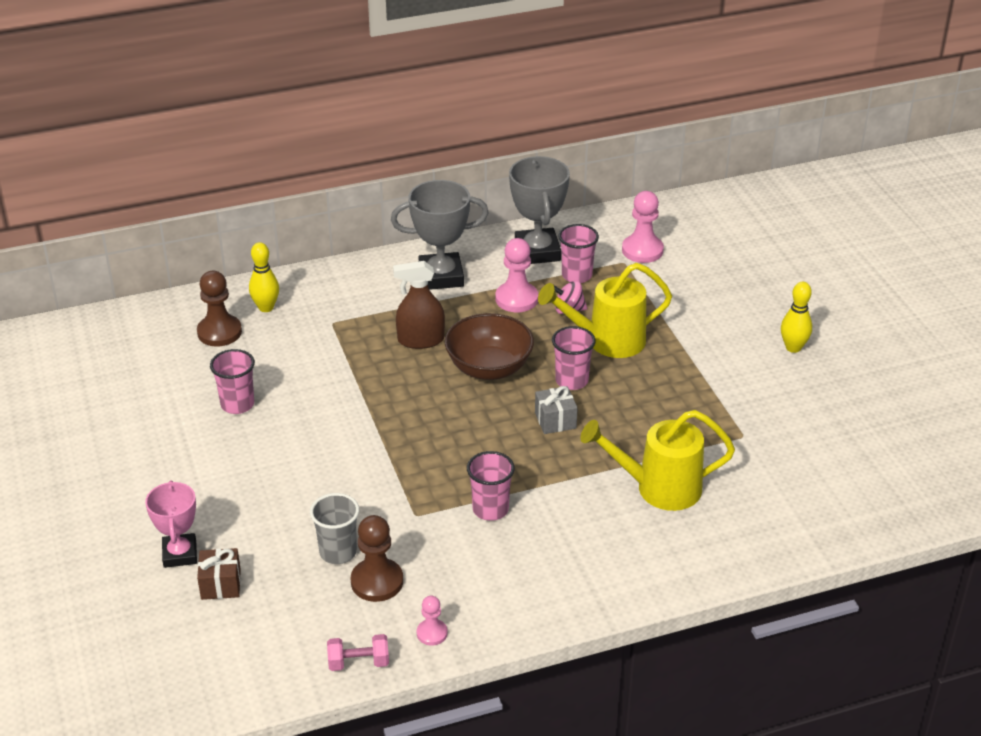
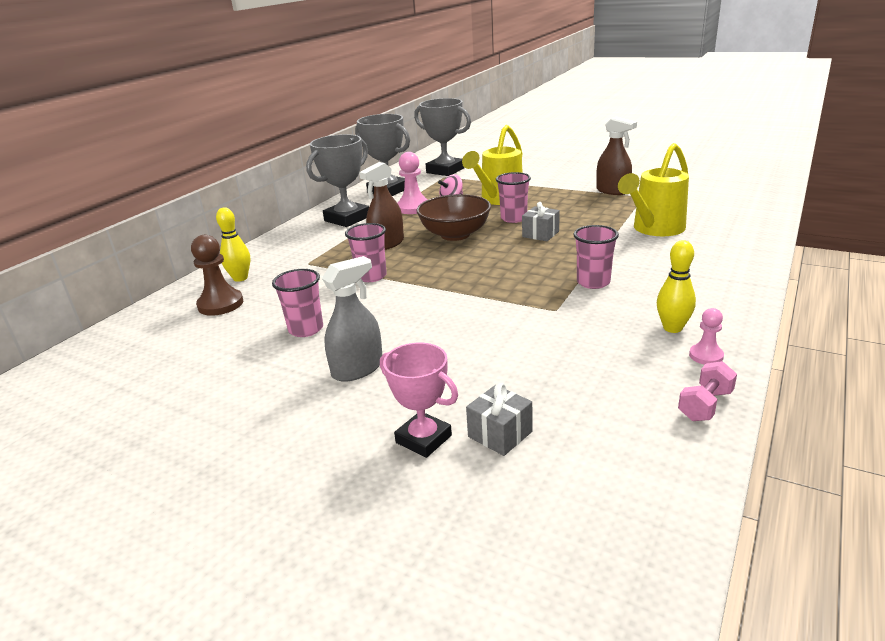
camera: 40 degrees left, 10 degrees down
(219, 469) = (357, 369): none -> grey spray bottle
(221, 584) = (500, 434): brown gift -> grey gift
(338, 552) = (548, 357): grey cup -> none
(377, 582) = (609, 354): brown pawn -> none
(576, 275) = (429, 189): pink cup -> pink cup (371, 276)
(642, 250) = (445, 170): pink pawn -> grey trophy
(734, 406) = (612, 191): none -> brown spray bottle
(793, 347) = (590, 166): yellow bowling pin -> yellow bowling pin (672, 328)

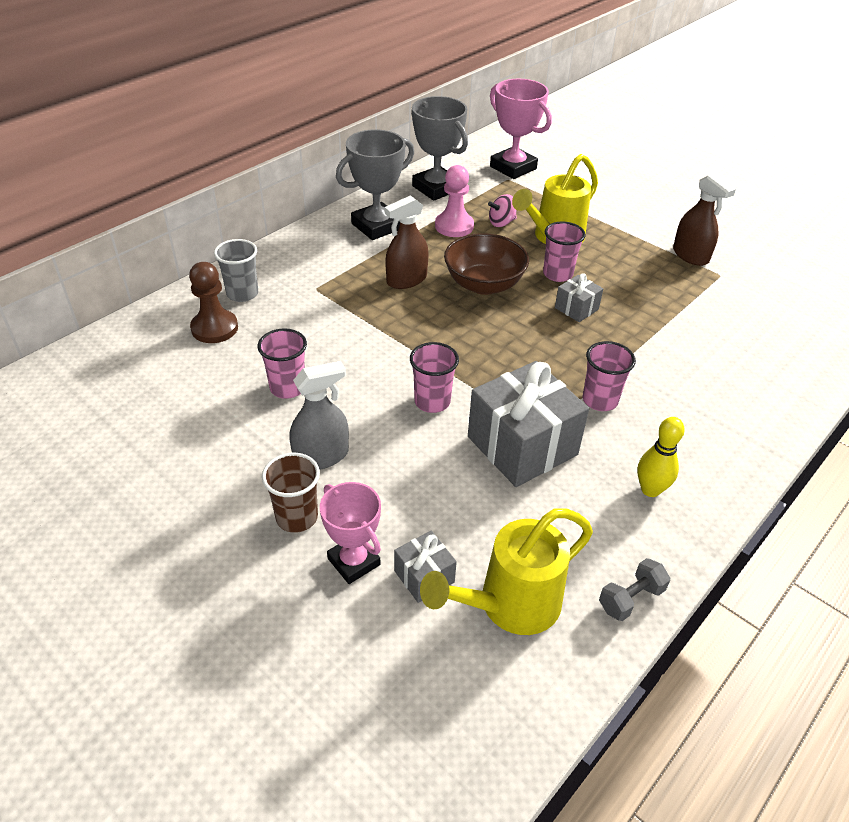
camera: 10 degrees right, 15 degrees up
(240, 278) = (242, 294): yellow bowling pin -> grey cup
(351, 418) = (297, 517): none -> brown cup
(371, 276) = (374, 327): pink cup -> pink cup (432, 402)
(445, 170) = (513, 168): grey trophy -> pink trophy
(543, 323) = (522, 445): none -> grey gift
(654, 229) = (706, 334): yellow watering can -> yellow watering can (509, 605)
(705, 405) = (631, 599): pink dumbbell -> grey dumbbell
(706, 356) = (664, 537): pink pawn -> none

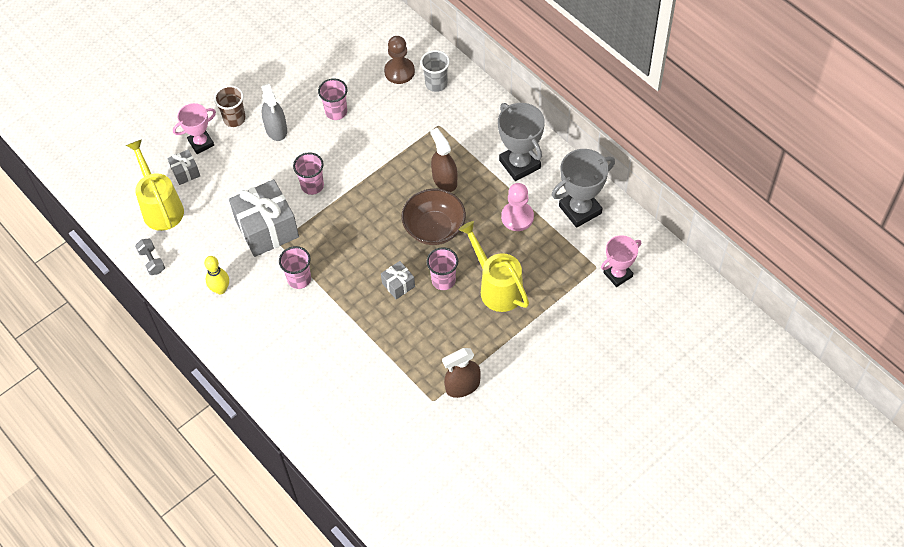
camera: 100 degrees right, 15 degrees up
(501, 223) = (521, 252): pink spinning top -> none
(513, 168) = (618, 274): pink trophy -> pink trophy, size x0.66

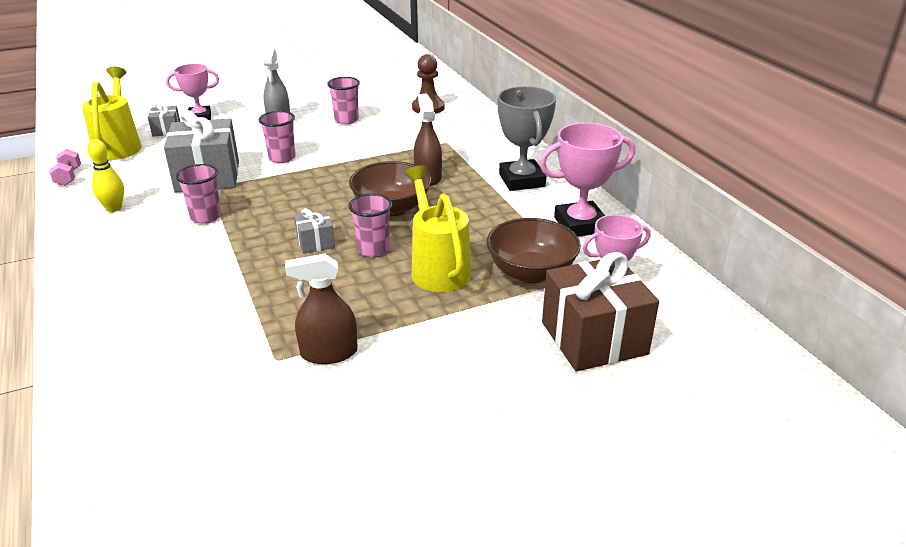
camera: 15 degrees right, 25 degrees down
(152, 261) = (68, 177): grey dumbbell -> pink dumbbell
(234, 119) = (245, 109): brown cup -> none
(436, 84) = (460, 119): grey cup -> none
(517, 217) = (497, 217): pink pawn -> none
(561, 273) = (531, 272): none -> brown bowl
(580, 210) = (580, 225): grey trophy -> pink trophy
(619, 325) = (594, 338): none -> brown gift

